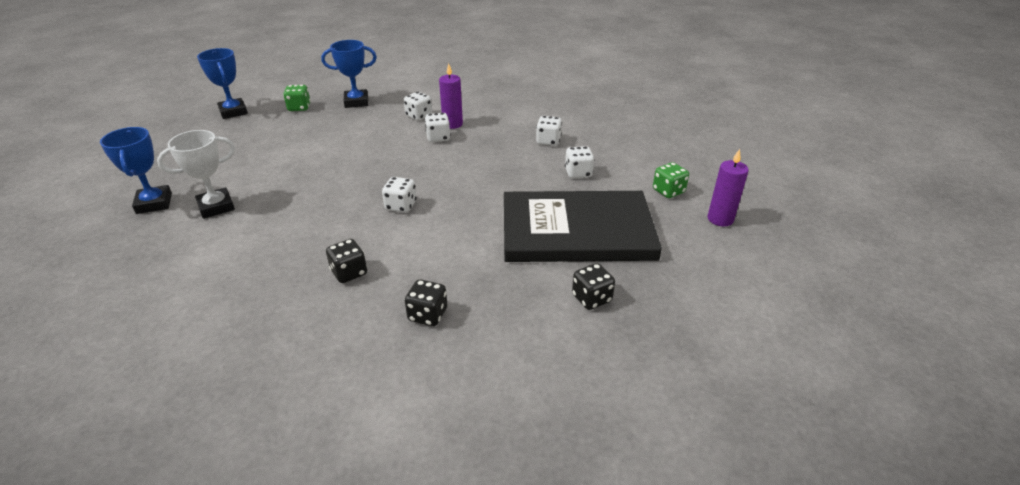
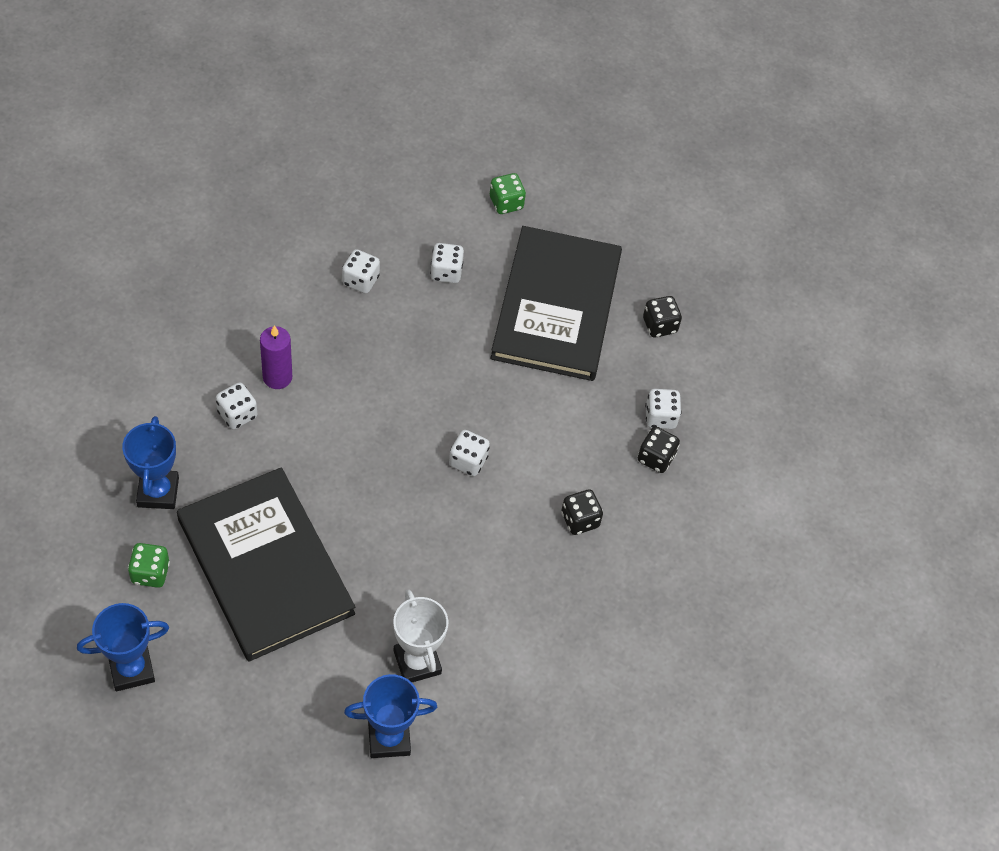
camera: 85 degrees left, 20 degrees up
(303, 140) = (265, 566): none -> black book
(438, 138) = (312, 400): white dice -> white dice (660, 417)
(720, 219) = (566, 181): purple candle -> none

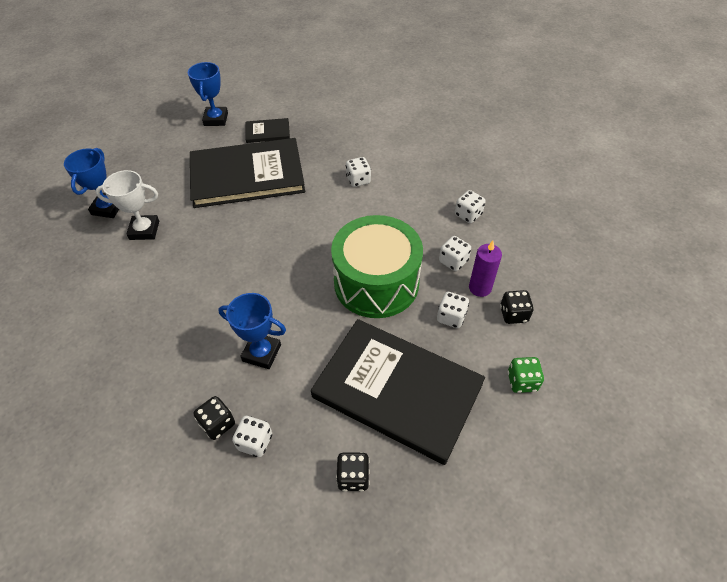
camera: 115 degrees right, 5 degrees down
(150, 573) = (267, 132): green dice -> black book
(158, 492) = (317, 141): blue trophy -> blue trophy (261, 353)
(277, 377) = (380, 202): purple candle -> purple candle (480, 288)
(420, 354) = (376, 282): none -> green drum
(468, 461) = (273, 290): white dice -> white dice (468, 215)
(580, 520) = (191, 348): black dice -> black dice (513, 314)

